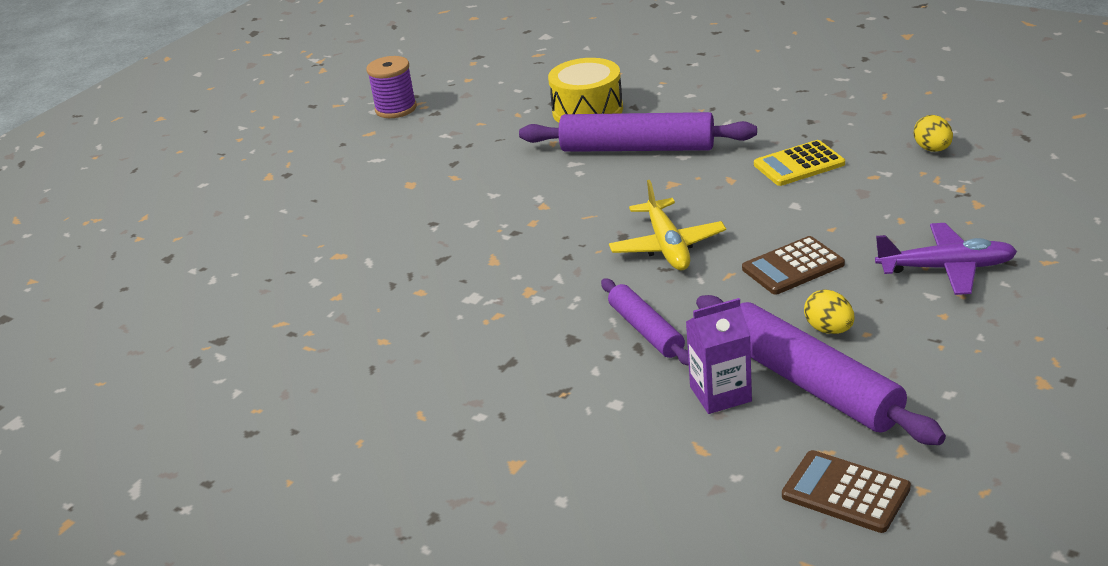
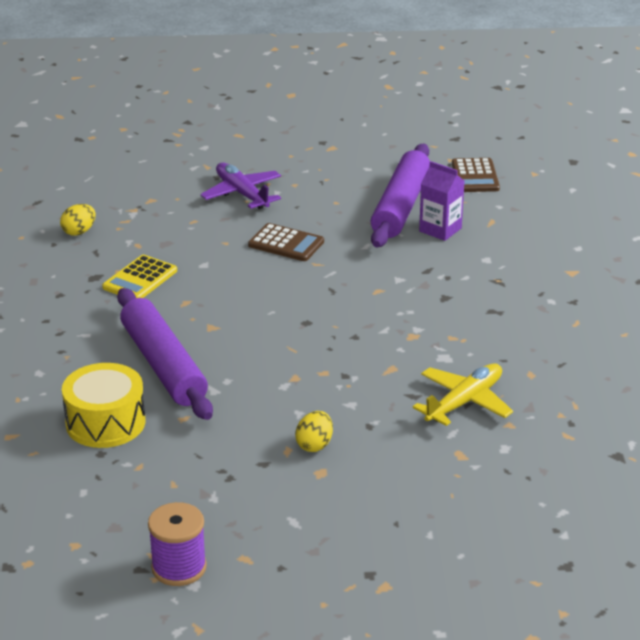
camera: 130 degrees left, 0 degrees up
(646, 330) = (407, 273): purple rolling pin -> none
(667, 246) = (303, 298): yellow plane -> yellow plane (464, 402)
(799, 164) = (140, 279): yellow calculator -> yellow calculator turned 90 degrees clockwise
(829, 329) = (344, 214): yellow egg -> yellow egg (314, 445)

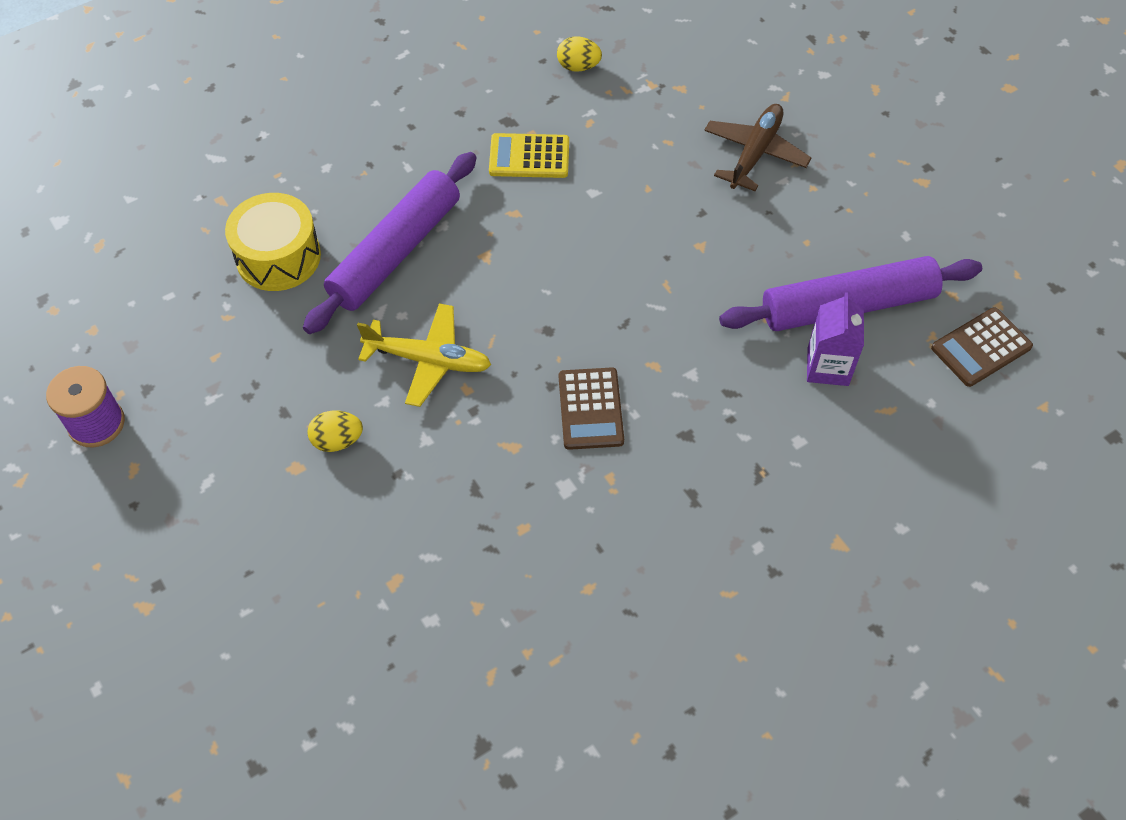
camera: 60 degrees right, 25 degrees up
(242, 194) = (755, 153): purple plane -> brown plane
(286, 243) = (686, 239): brown calculator -> brown calculator (591, 409)
(464, 402) = (492, 543): yellow plane -> yellow plane (428, 360)

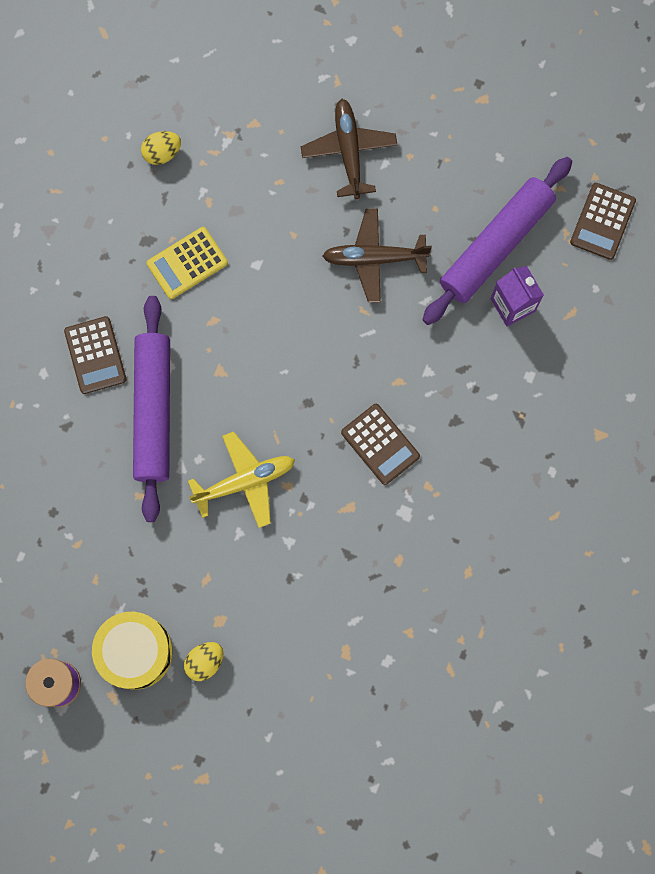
camera: 35 degrees left, 20 degrees up
(278, 257) = (72, 472): yellow drum -> yellow drum (135, 652)
(337, 441) = (231, 583): yellow egg -> yellow egg (205, 662)
(384, 179) = (95, 355): none -> brown calculator
(712, 249) = (374, 258): none -> brown plane

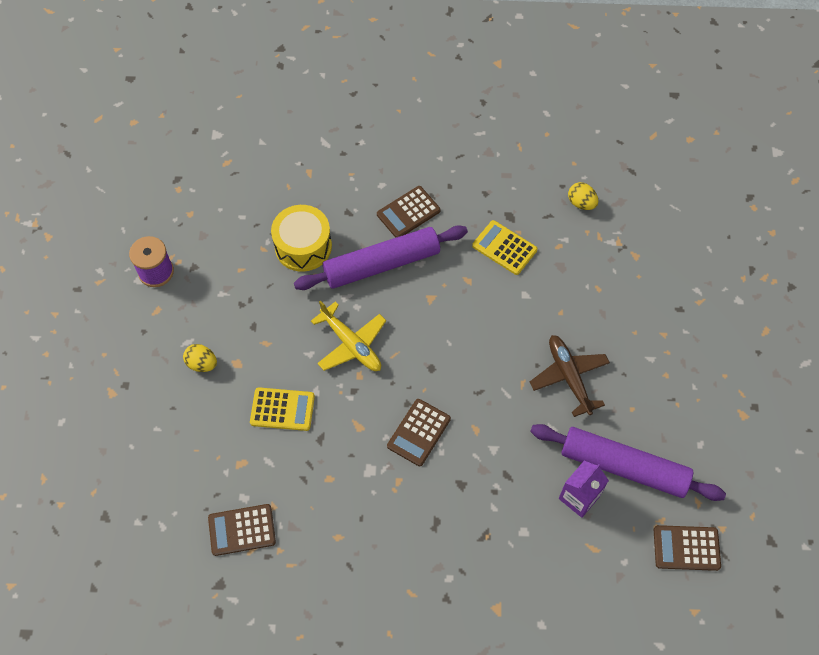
camera: 70 degrees right, 15 degrees down
(135, 652) = (195, 314): yellow drum -> yellow drum (303, 246)
(297, 586) = (282, 409): none -> yellow calculator
(349, 151) = (647, 329): brown plane -> none
(424, 674) = (242, 530): none -> brown calculator

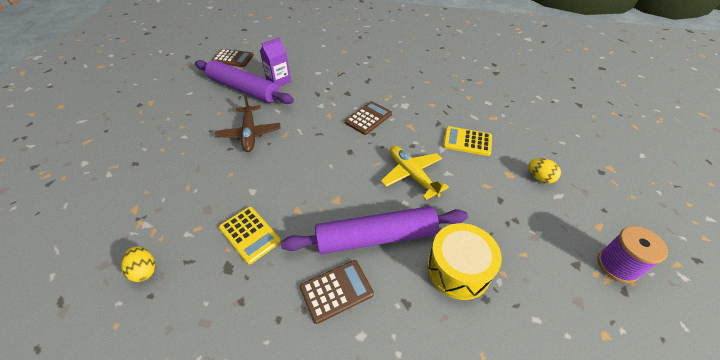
camera: 170 degrees left, 15 degrees down
(242, 530) = (487, 90): brown calculator -> none

